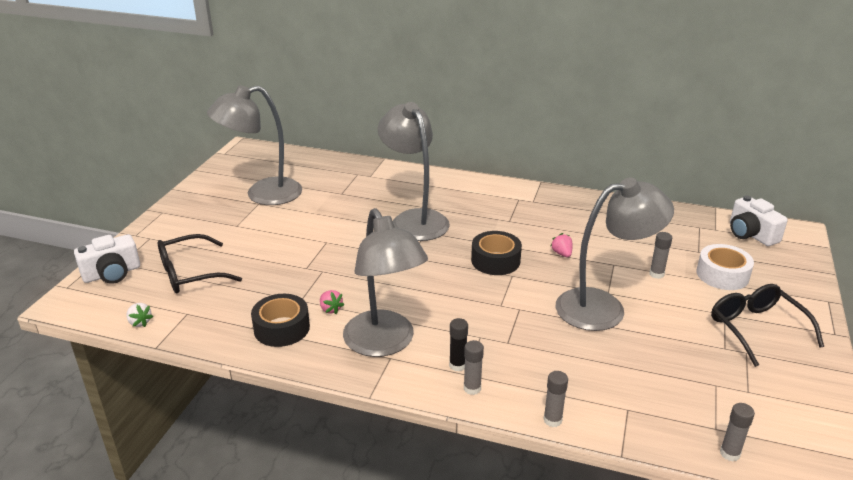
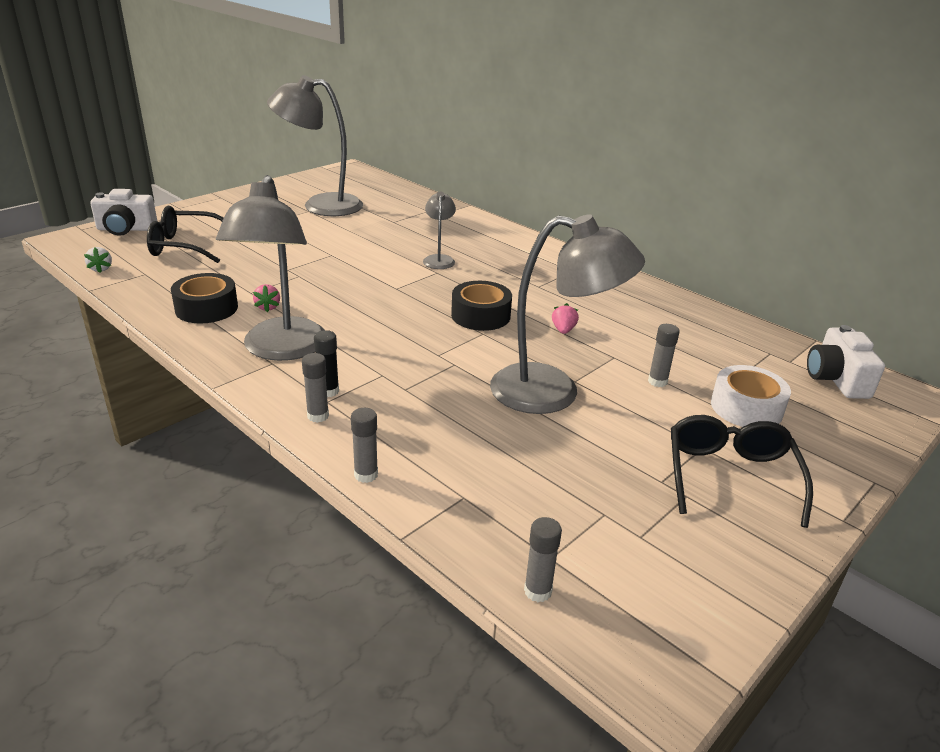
camera: 25 degrees right, 0 degrees up
(414, 219) = (439, 259): grey lamp -> grey lamp, size x0.49

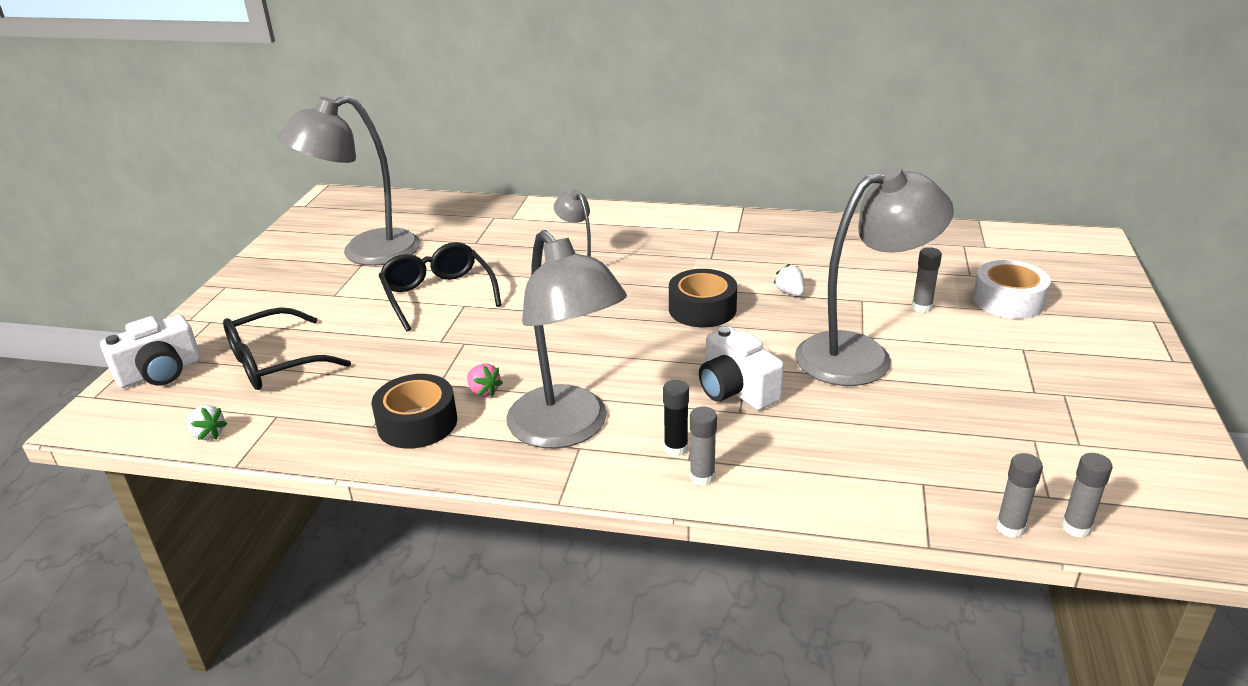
camera: 30 degrees left, 0 degrees up
(366, 475) = (823, 508): grey glue stick -> grey glue stick (1010, 528)
(563, 330) = (790, 292): pink strawberry -> white strawberry
(730, 476) = (1069, 363): black glasses -> black glasses (438, 295)
(836, 379) = (1032, 248): white camera -> white camera (736, 390)

